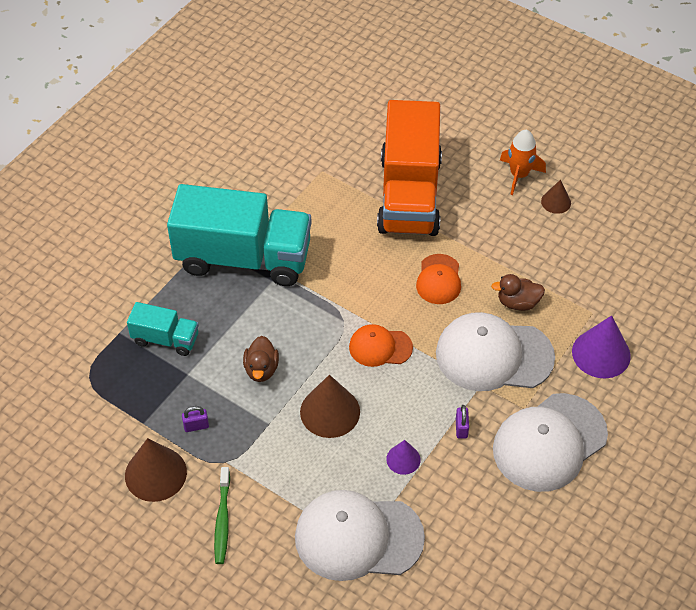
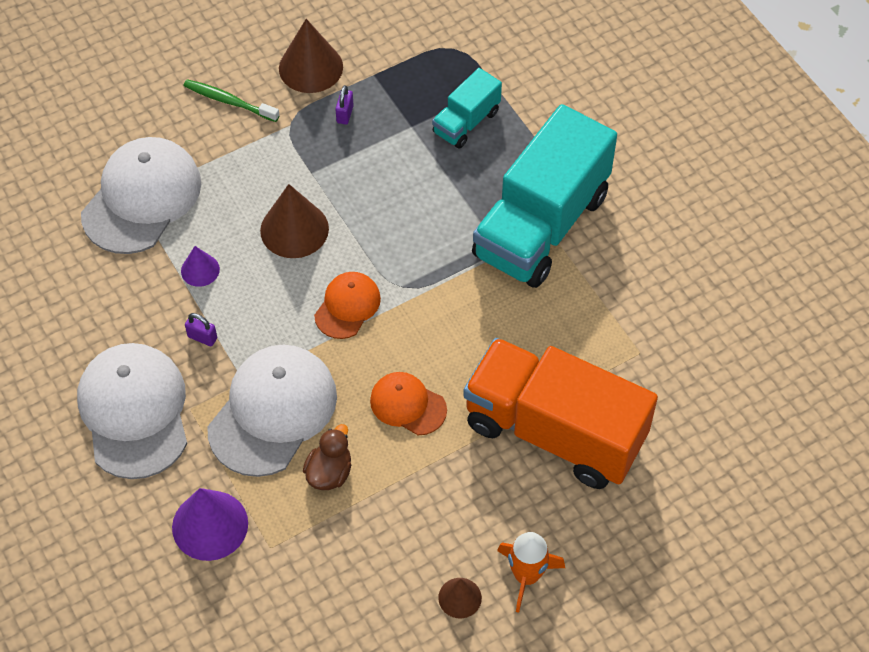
camera: 115 degrees right, 5 degrees up
(261, 369) = (381, 190): brown duck -> none

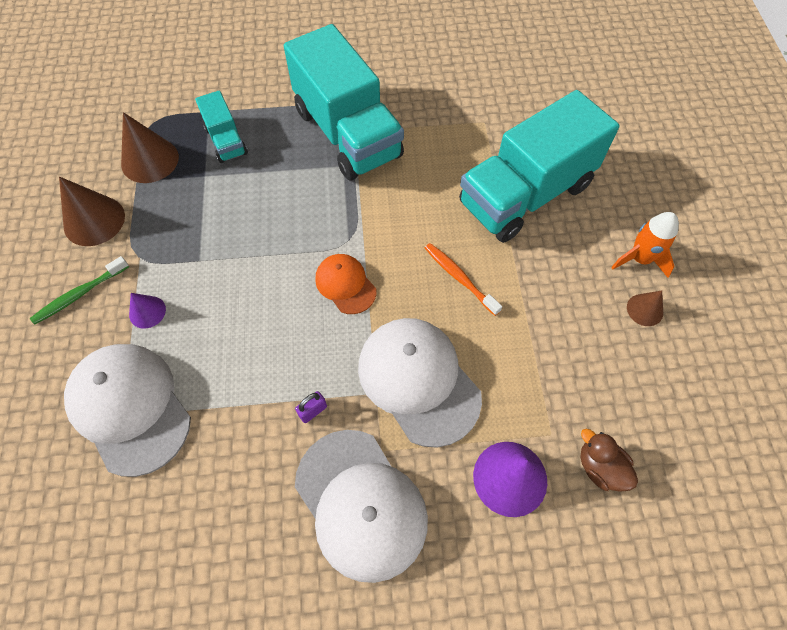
camera: 65 degrees left, 5 degrees up
(134, 412) = (361, 503): white cap -> white cap turned 135 degrees counterclockwise
(200, 270) = (240, 386): purple cone -> purple cone (147, 312)
(294, 229) = (246, 294): brown cone -> brown cone (150, 160)
(329, 472) = (497, 359): brown duck -> brown duck (600, 467)
(345, 114) = (159, 215): purple padlock -> none
(408, 405) = (459, 278): orange cap -> orange toothbrush
(554, 431) = (525, 194): orange truck -> turquoise truck

